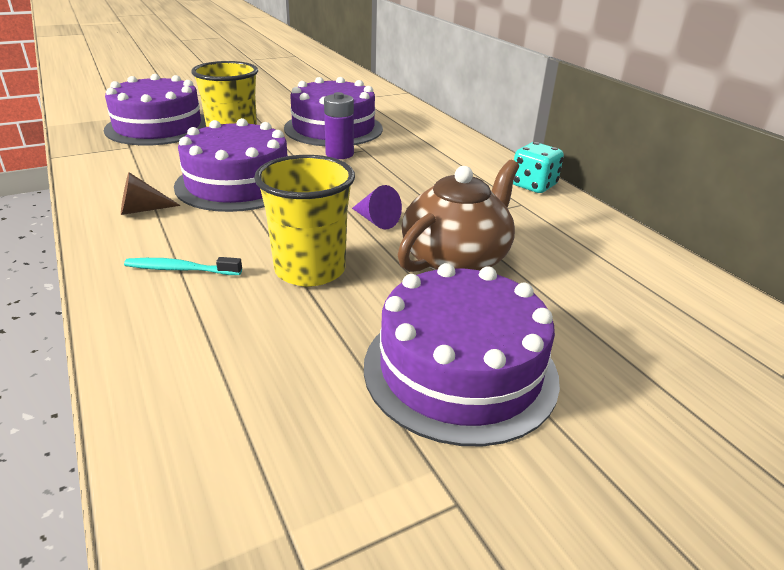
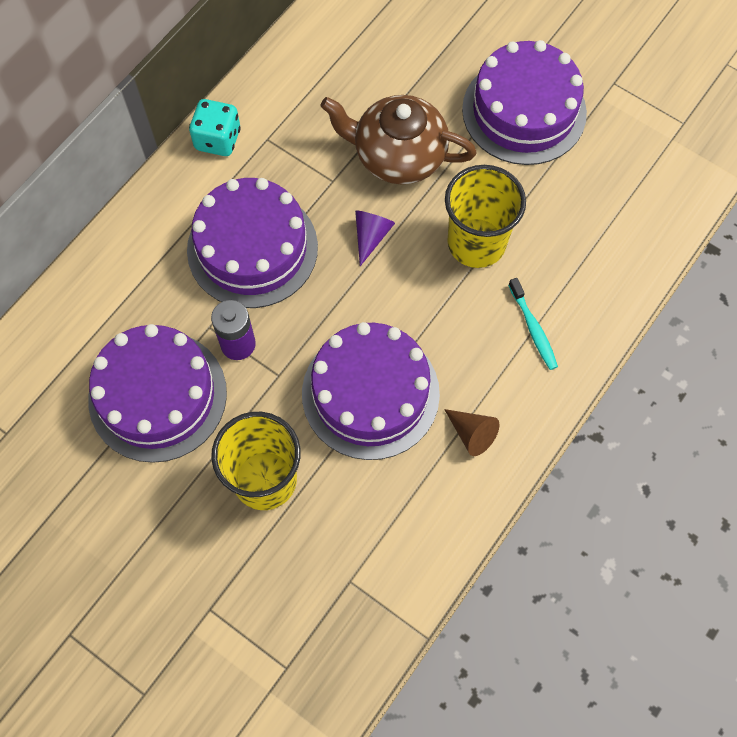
camera: 115 degrees left, 35 degrees up
(158, 127) = (272, 605): purple cake -> purple cake (252, 248)

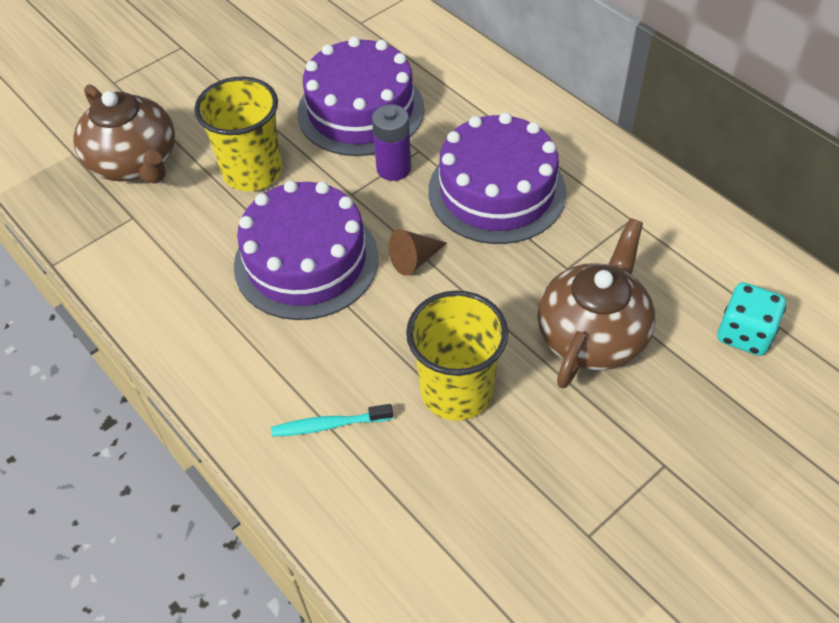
camera: 105 degrees right, 15 degrees down
(218, 139) = (635, 179): turquoise dice -> turquoise dice (744, 334)
(272, 610) = (135, 162): none -> brown teapot
(371, 236) = (488, 291): purple cone -> none
(472, 434) = (229, 338): brown cone -> brown cone (414, 260)
(524, 111) = (644, 489): purple cake -> none

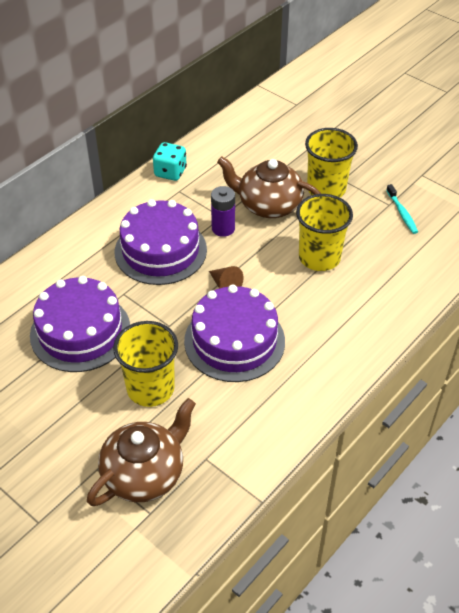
camera: 100 degrees left, 5 degrees down
(329, 425) = (357, 310): turquoise toothbrush -> turquoise toothbrush (402, 213)
(393, 168) = (142, 305): purple battery -> purple battery (223, 228)
(635, 431) = (326, 189): none -> yellow cup
(744, 334) = (256, 151): turquoise dice -> turquoise dice (170, 172)

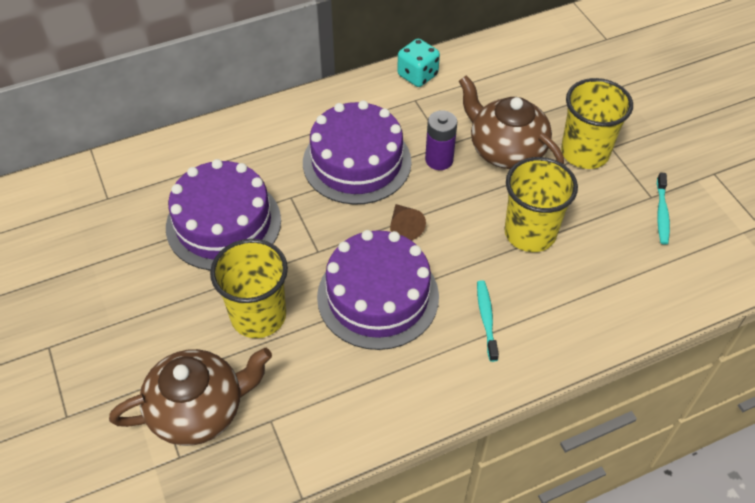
camera: 25 degrees right, 5 degrees up
(322, 327) = (486, 319): none -> turquoise toothbrush

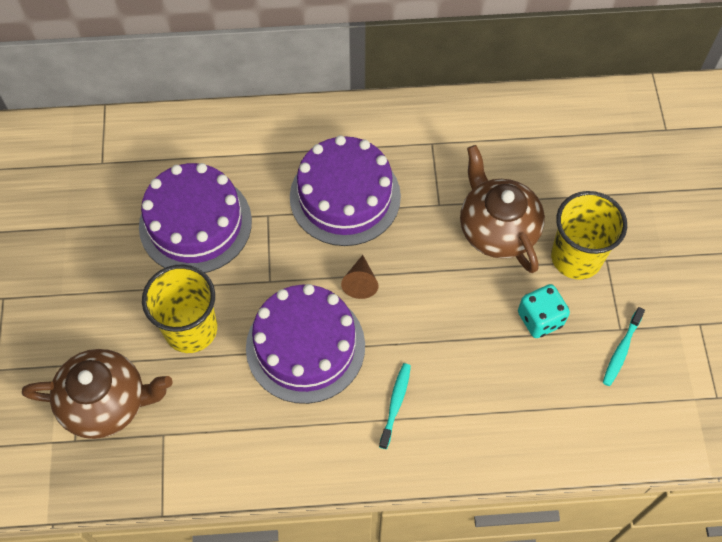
camera: 20 degrees right, 10 degrees up
(417, 75) = (446, 115): turquoise dice -> turquoise dice (540, 319)
(439, 160) = (425, 219): purple battery -> none
(530, 233) = (478, 328): yellow cup -> none

